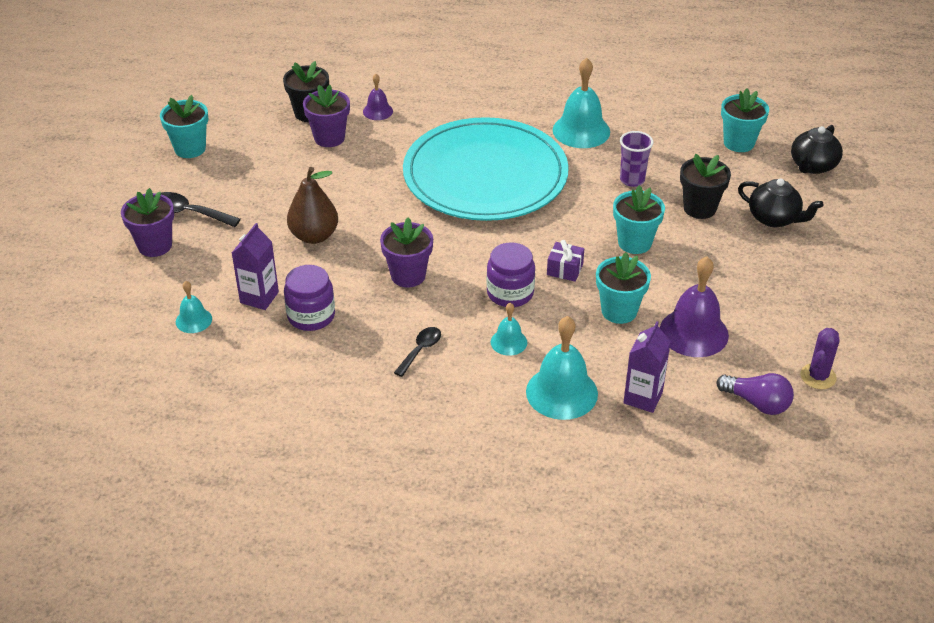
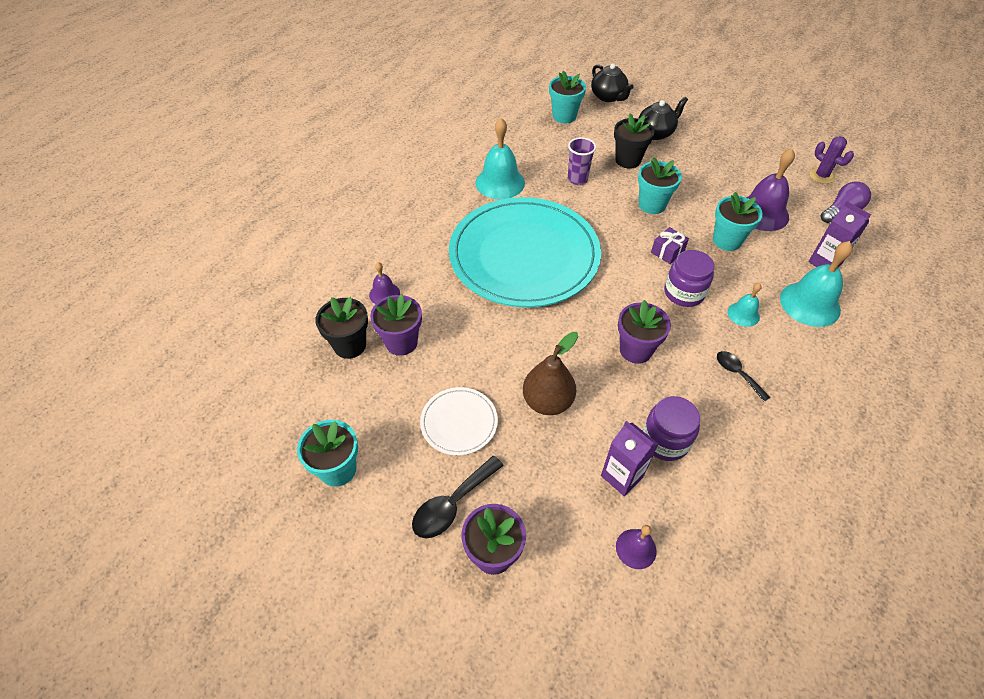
camera: 65 degrees left, 10 degrees up
(193, 320) = (636, 548): turquoise bell -> purple bell
(265, 193) = (459, 422): none -> white plate

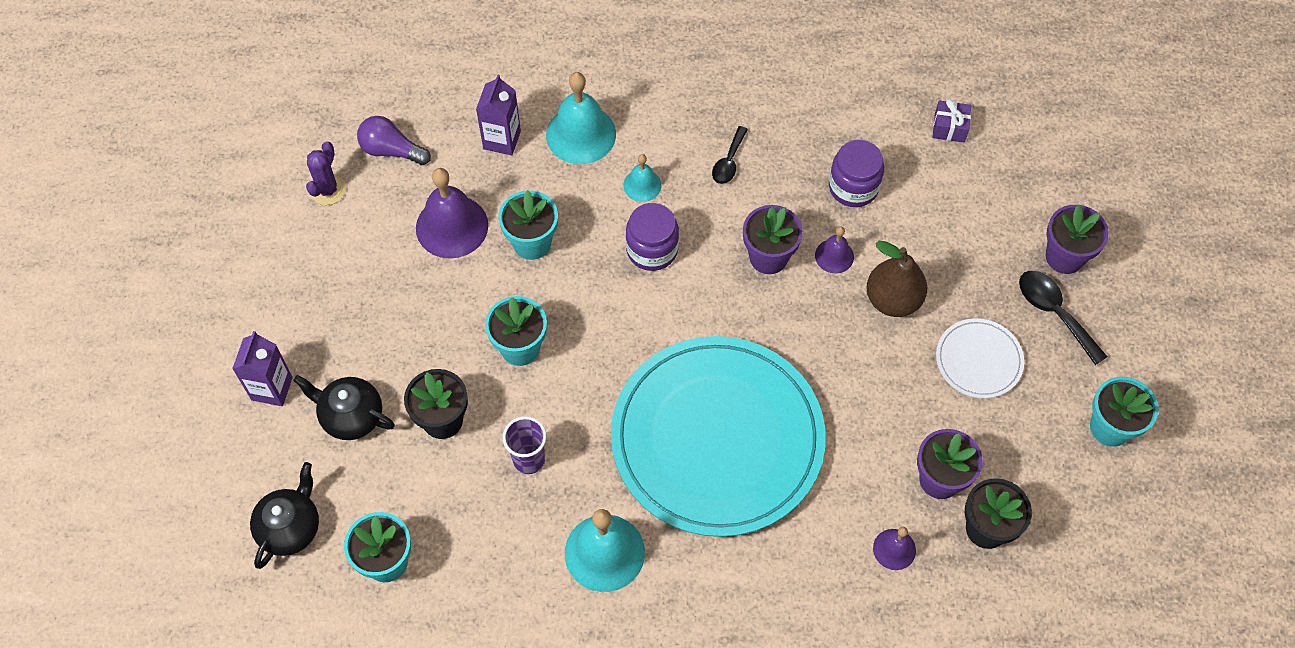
camera: 125 degrees left, 10 degrees up
(452, 504) = (1054, 313): black spoon -> black spoon turned 135 degrees counterclockwise
(622, 476) = (917, 202): purple carton -> purple carton (272, 388)
(636, 548) = (970, 163): purple bell -> purple bell (834, 256)
(667, 252) = (596, 293): purple gift -> purple gift (949, 128)

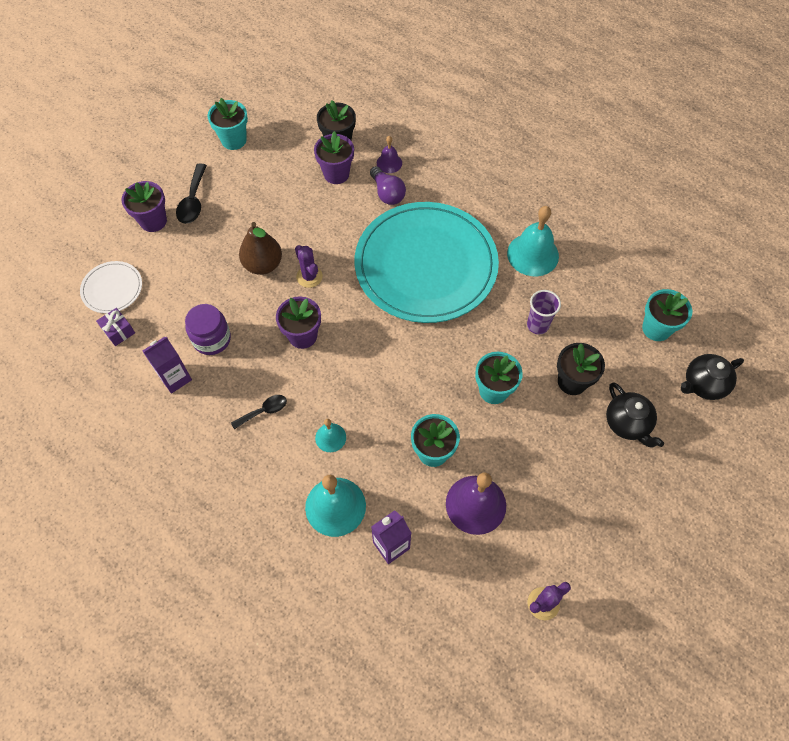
camera: 140 degrees left, 0 degrees up
(272, 388) = (669, 478): purple carton -> purple carton (175, 378)
(391, 150) = (475, 601): purple light bulb -> purple light bulb (387, 193)
(652, 249) = (364, 391): purple jar -> none
(830, 324) = (309, 276): none -> purple cactus
(834, 256) = (266, 309): purple bell -> none
(978, 360) = (256, 207): white plate -> white plate (112, 289)

